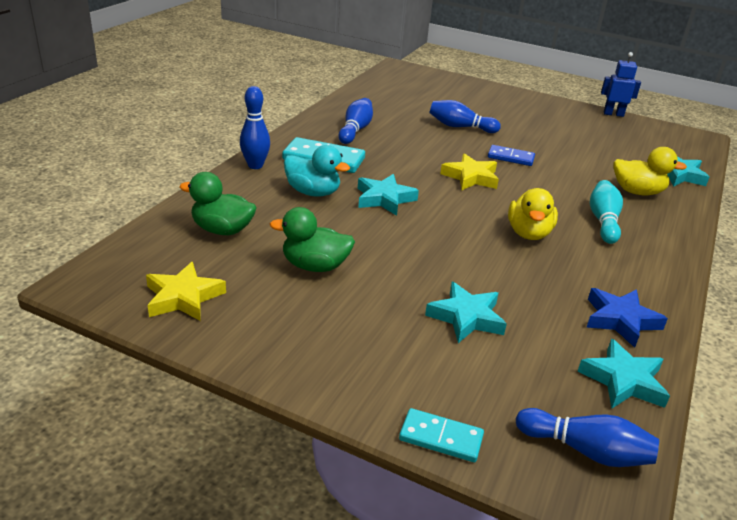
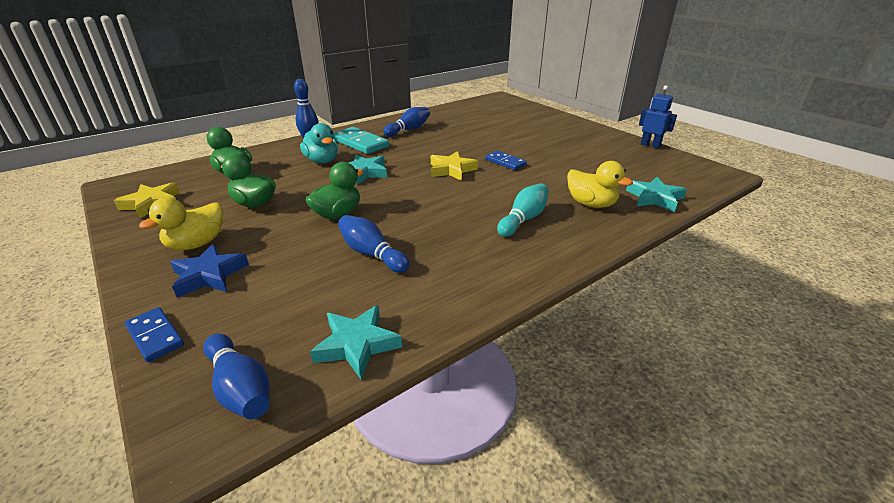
camera: 30 degrees right, 0 degrees up
(427, 257) = (337, 214): none -> green duck
(441, 438) = (155, 336): turquoise domino -> blue domino
(460, 127) = (493, 137): blue bowling pin -> blue bowling pin (372, 254)
(466, 317) = (303, 260): turquoise star -> none
(528, 233) = (442, 215): yellow duck -> yellow duck (197, 244)
(620, 320) = (427, 296): blue star -> blue star (209, 275)

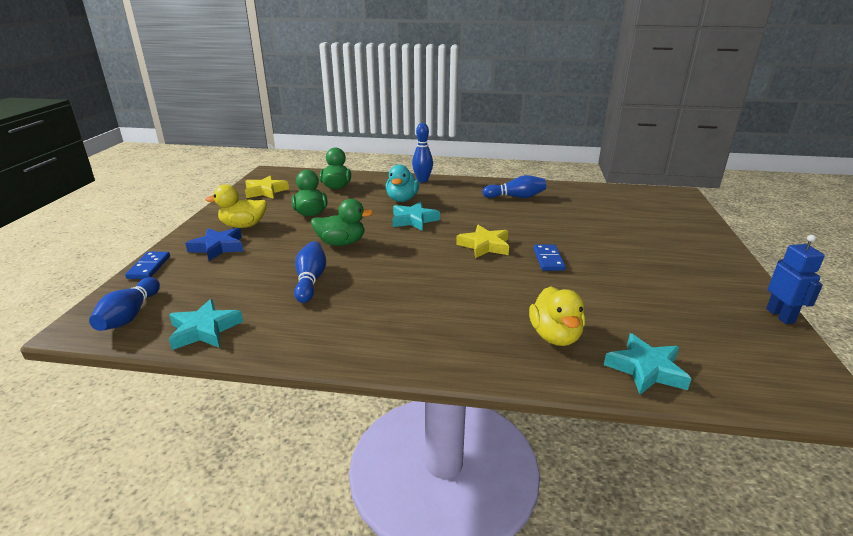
camera: 45 degrees right, 5 degrees down
(360, 143) = (454, 195): turquoise domino -> none
(523, 219) = (461, 315): turquoise bowling pin -> none

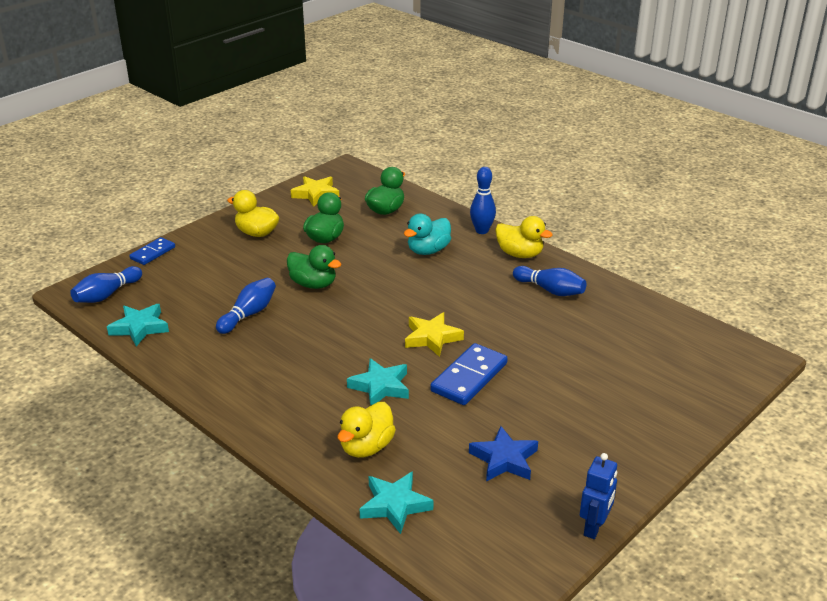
camera: 35 degrees right, 5 degrees up
(218, 247) = (216, 251): blue star -> blue star (504, 459)
(414, 220) = (406, 282): turquoise star -> turquoise star (380, 386)
(466, 185) = (519, 254): none -> yellow duck
(548, 259) = (469, 377): blue domino -> blue domino, size x1.63

